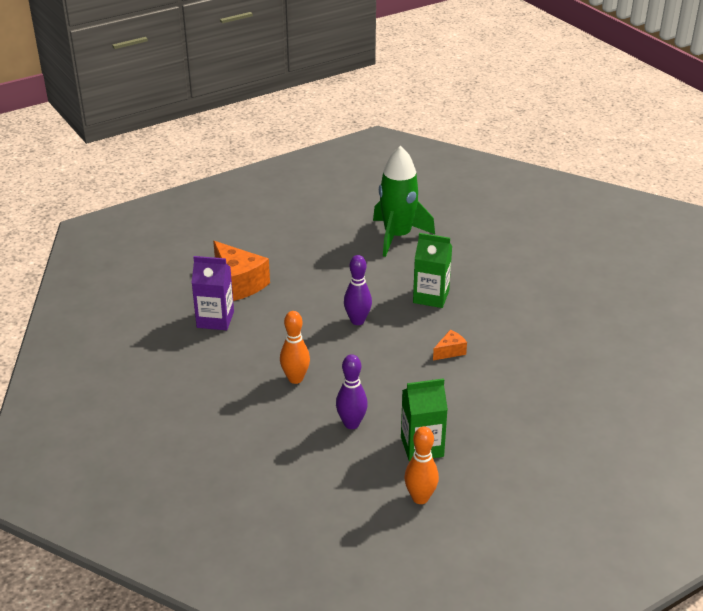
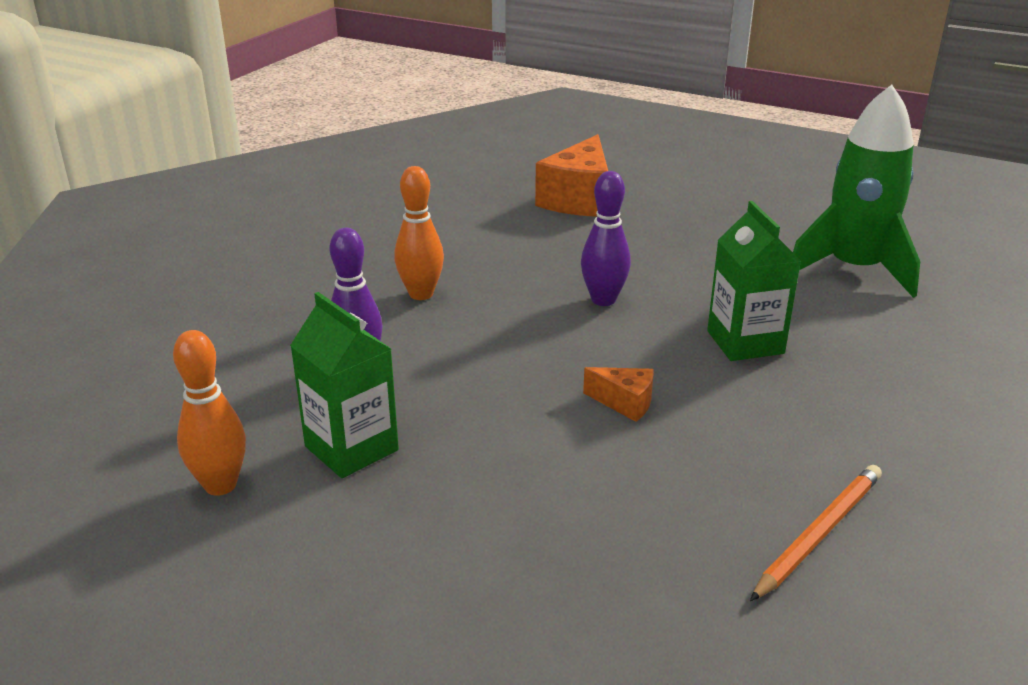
camera: 60 degrees right, 5 degrees down
(215, 319) = (487, 208): purple carton -> none
(567, 341) = (818, 533): none -> orange pencil

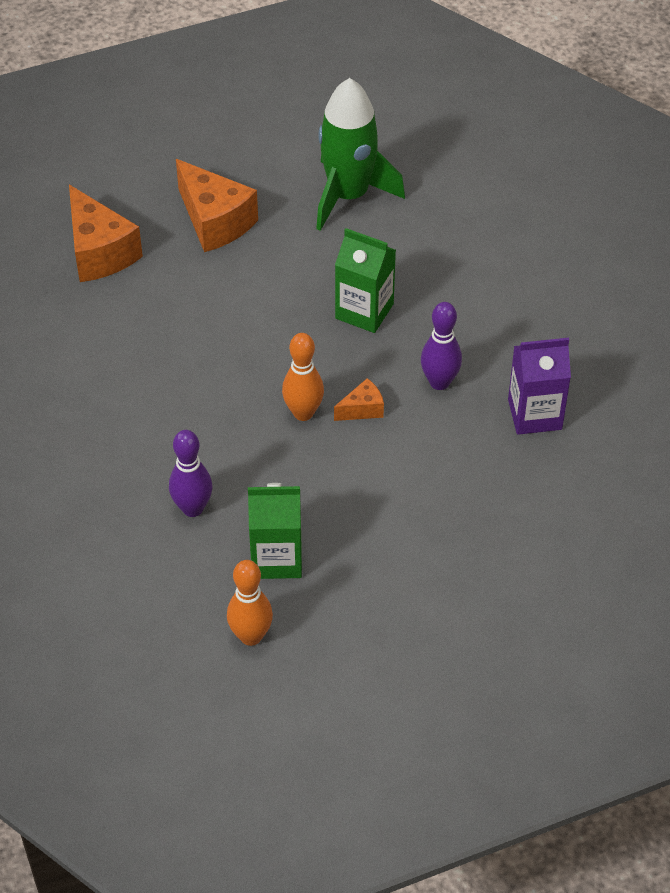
camera: 50 degrees left, 20 degrees up
(421, 294) = (136, 425): orange bowling pin -> orange bowling pin (303, 413)
(603, 300) = (248, 339): purple bowling pin -> purple bowling pin (439, 382)
(700, 227) = (215, 221): none -> orange cheese
(818, 533) = (534, 414): orange pencil -> purple carton

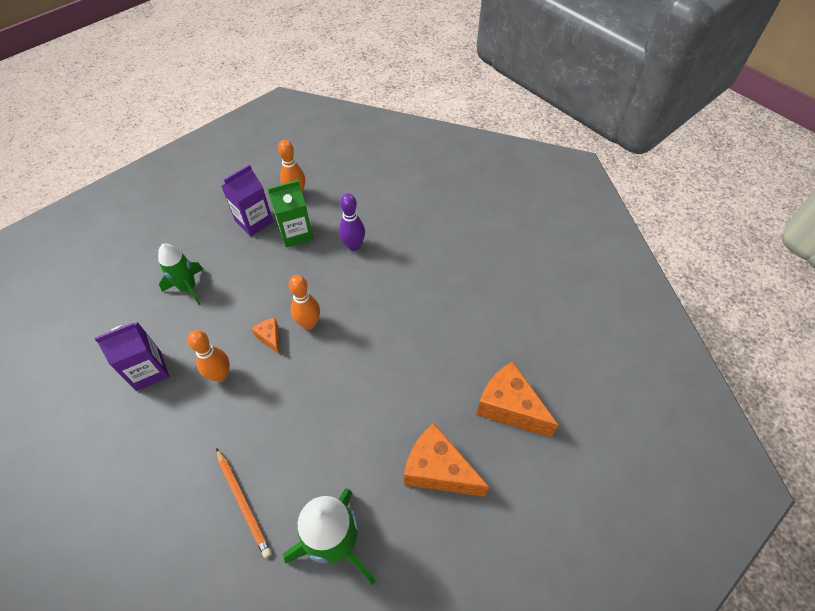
camera: 160 degrees right, 5 degrees up
(340, 602) = (254, 221): none -> purple carton
(362, 409) = (270, 338): orange cheese -> orange cheese turned 105 degrees clockwise
(364, 311) = (289, 419): green carton -> none
(436, 251) = (243, 502): none -> orange pencil
(439, 382) = (220, 375): purple bowling pin -> orange bowling pin
(468, 516) = (188, 287): none -> green rocket

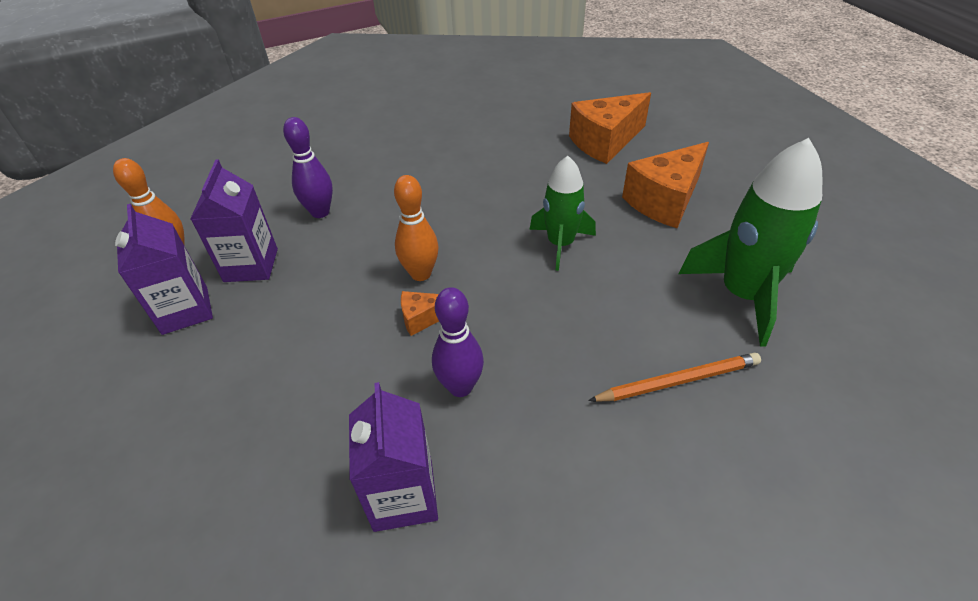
camera: 70 degrees left, 10 degrees down
(188, 287) = (257, 417): green rocket -> green rocket (560, 244)
(220, 375) = (460, 387): orange bowling pin -> purple bowling pin
(296, 233) = (251, 265): green carton -> purple carton

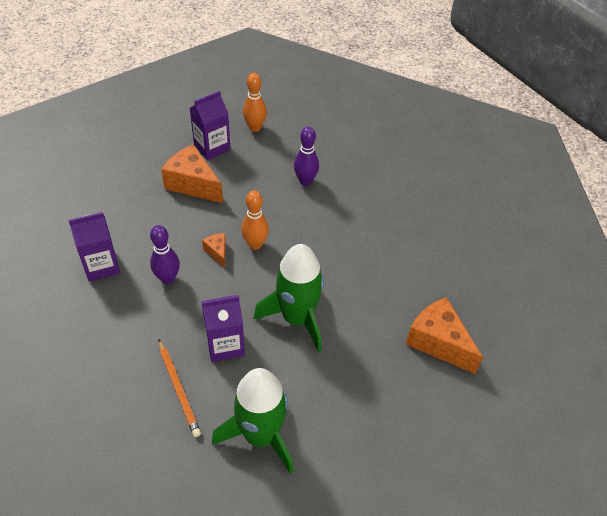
camera: 75 degrees right, 5 degrees up
(251, 265) = (251, 163): purple carton -> purple carton (225, 345)
(560, 244) = (297, 318): green rocket -> green rocket, size x1.57
(664, 201) = (363, 387): orange cheese -> orange cheese (193, 184)

